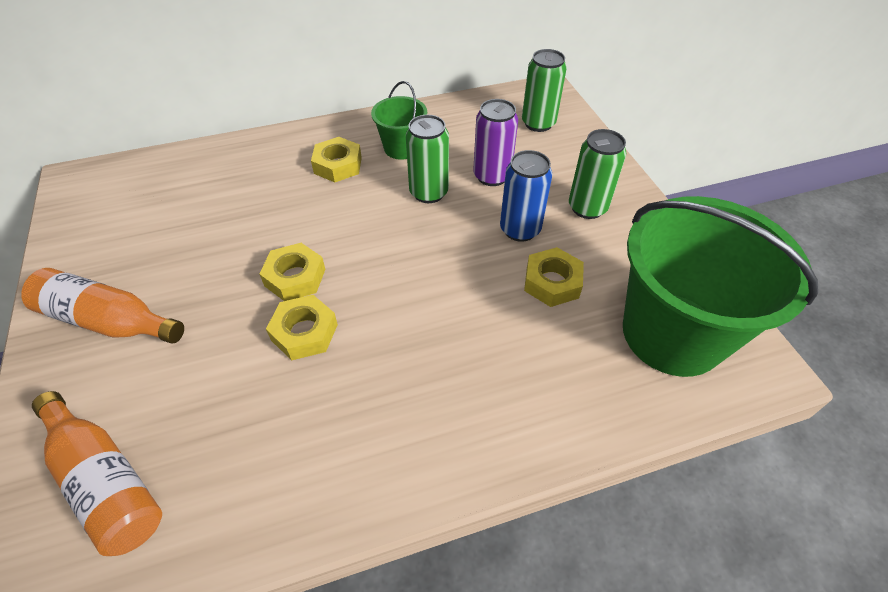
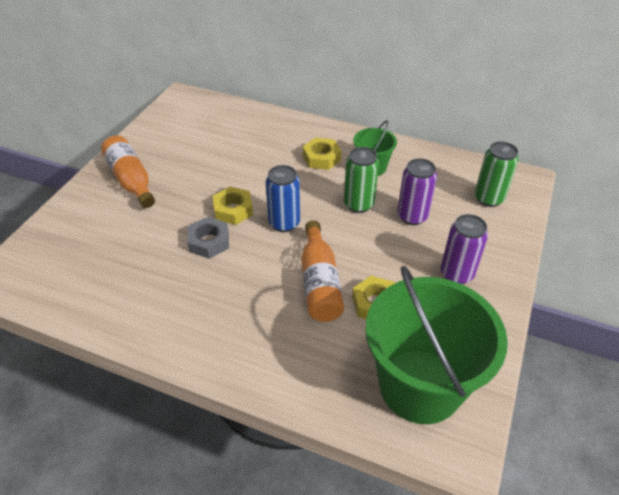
camera: 40 degrees right, 5 degrees down
(106, 481) = (66, 253): orange bottle -> orange bottle (320, 282)
(304, 332) = (209, 242): yellow nut -> grey nut
(520, 229) = (392, 260): blue can -> blue can (284, 223)
(587, 208) = (456, 274): green can -> purple can

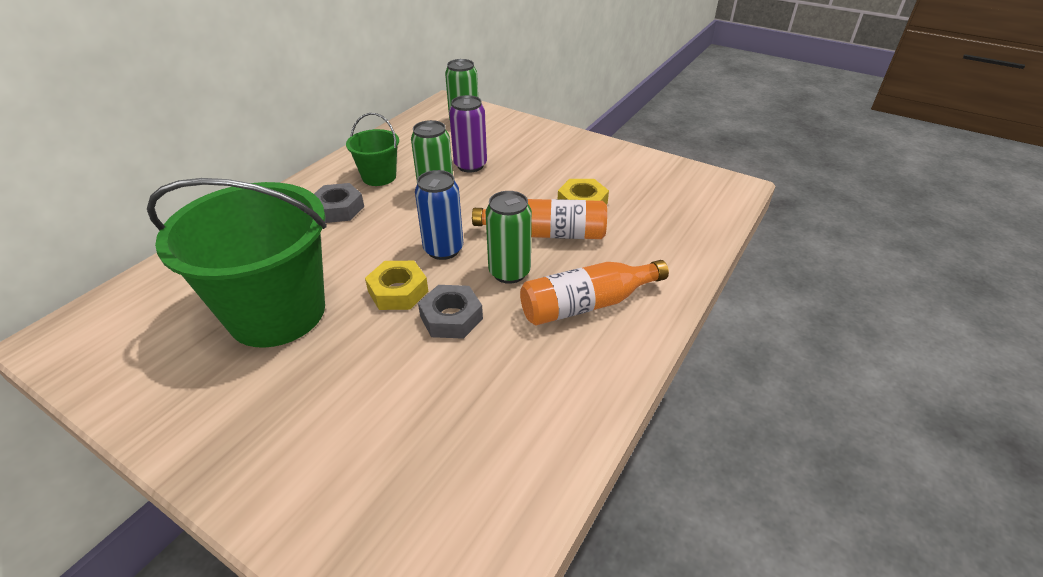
camera: 80 degrees left, 5 degrees down
(131, 180) = (258, 410): orange bottle -> orange bottle (587, 304)
(263, 265) = (509, 272): none -> green can
(321, 158) = (338, 209): yellow nut -> grey nut
(420, 385) = (676, 194): green bucket -> green bucket (277, 313)
(456, 274) = (554, 156): purple can -> none

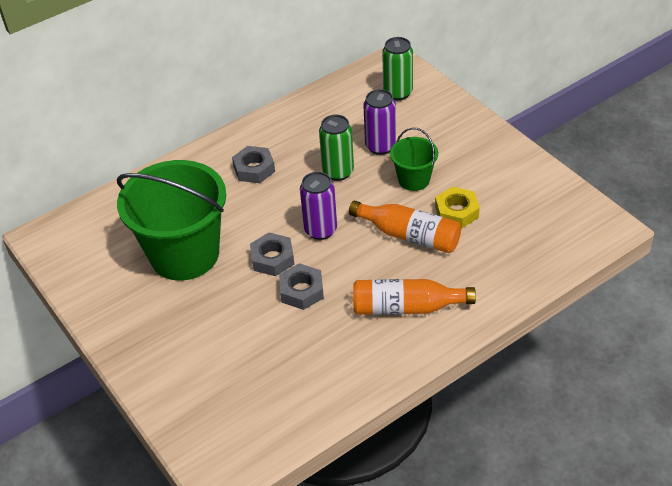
camera: 25 degrees right, 5 degrees up
(379, 177) = (298, 142): green bucket -> green bucket (414, 180)
(398, 291) = (272, 259): yellow nut -> grey nut
(443, 249) = (320, 230): blue can -> purple can
(509, 272) = (361, 264): green can -> none

